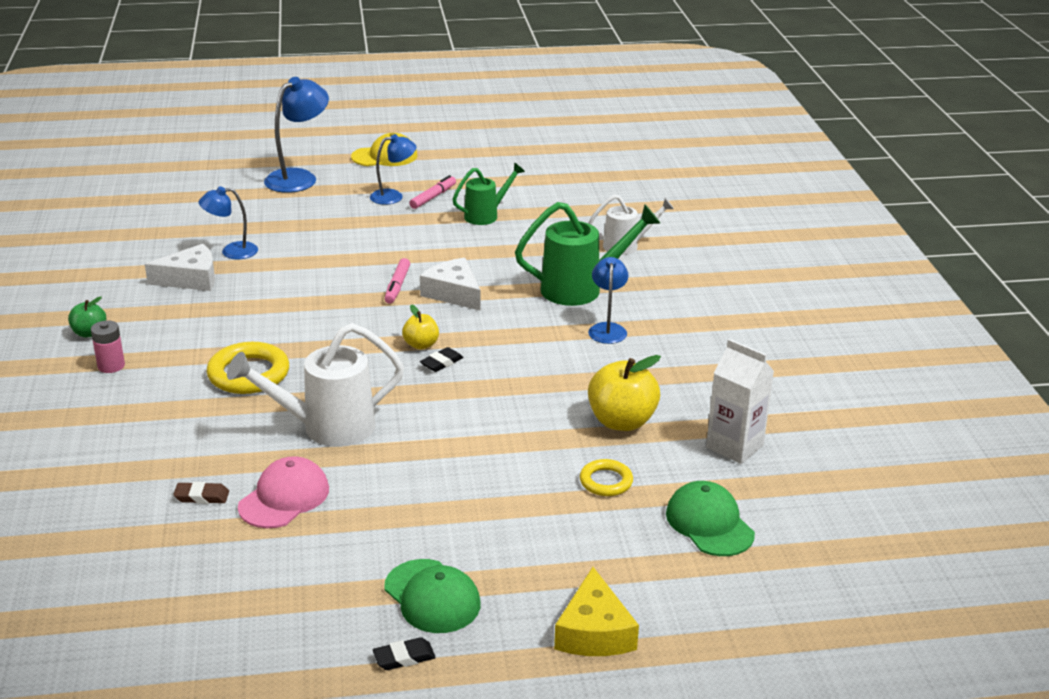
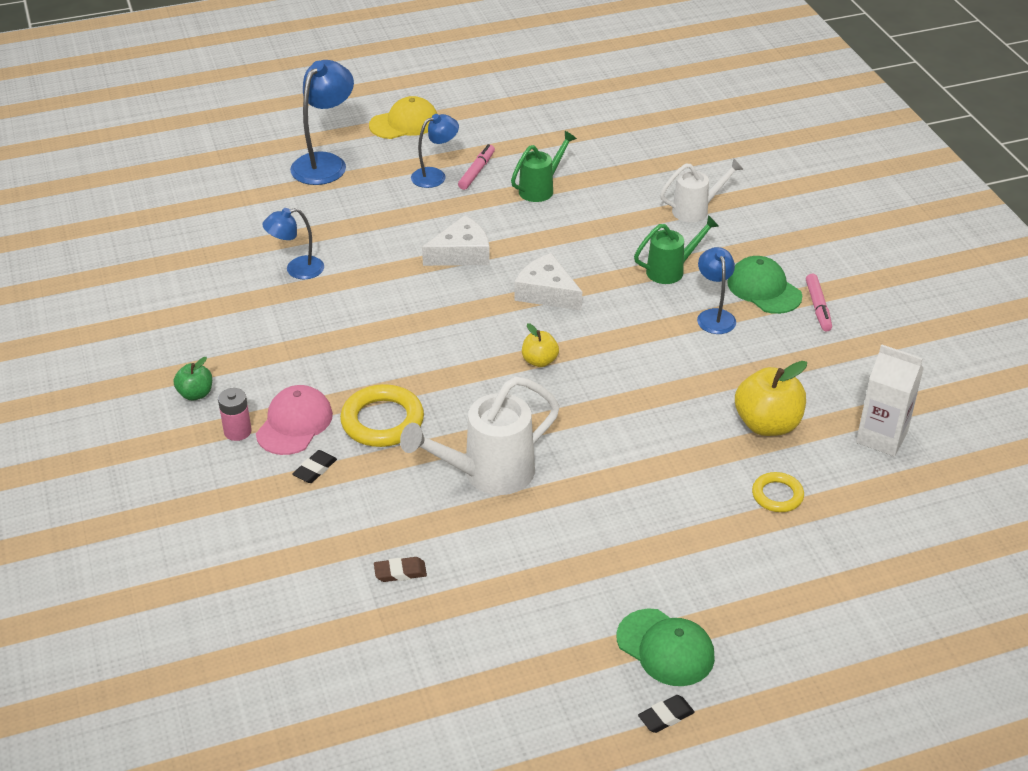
camera: 10 degrees left, 10 degrees up
(191, 279) = (270, 311): white cheese -> white cheese (461, 254)
(284, 498) = (481, 561): pink cap -> pink cap (294, 423)
(397, 286) = (486, 291): pink marker -> pink marker (818, 307)
(441, 363) = (568, 380): black eraser -> black eraser (315, 469)
(581, 289) = (671, 270): green watering can -> green watering can, size x0.62
(594, 632) = (825, 660): yellow cheese -> none
(709, 523) = (887, 527): green cap -> green cap (764, 289)

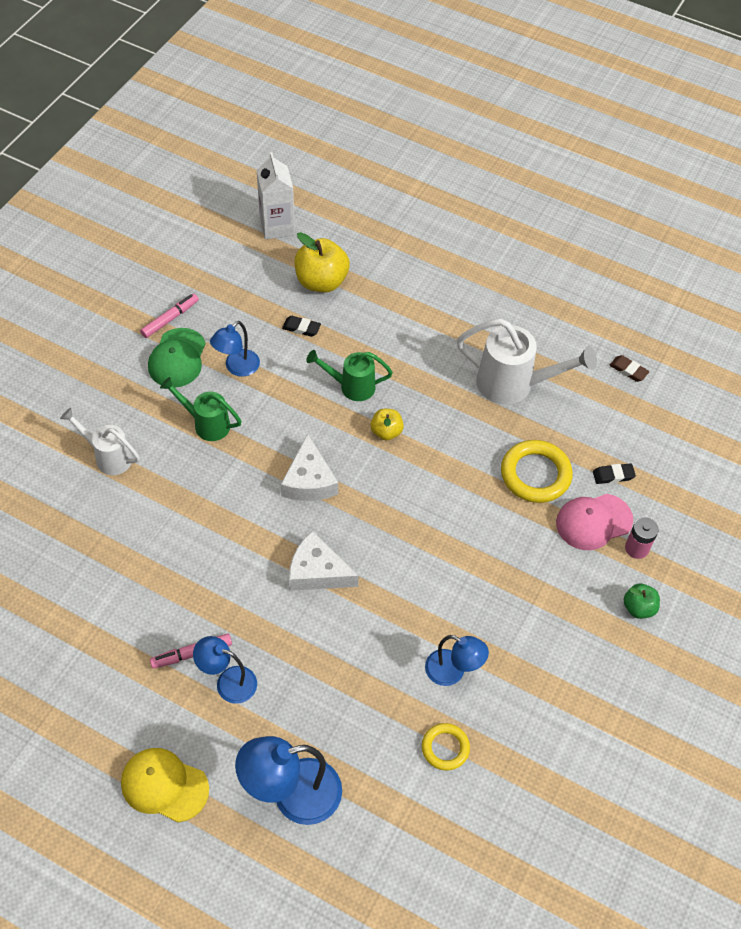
camera: 135 degrees left, 15 degrees up
(541, 189) = (174, 584): green watering can -> green watering can (351, 386)
(665, 648) = (538, 230): green cap -> none
(666, 716) = (577, 207): black eraser -> black eraser (301, 328)
(777, 495) = (378, 246): yellow ring -> yellow ring (445, 748)

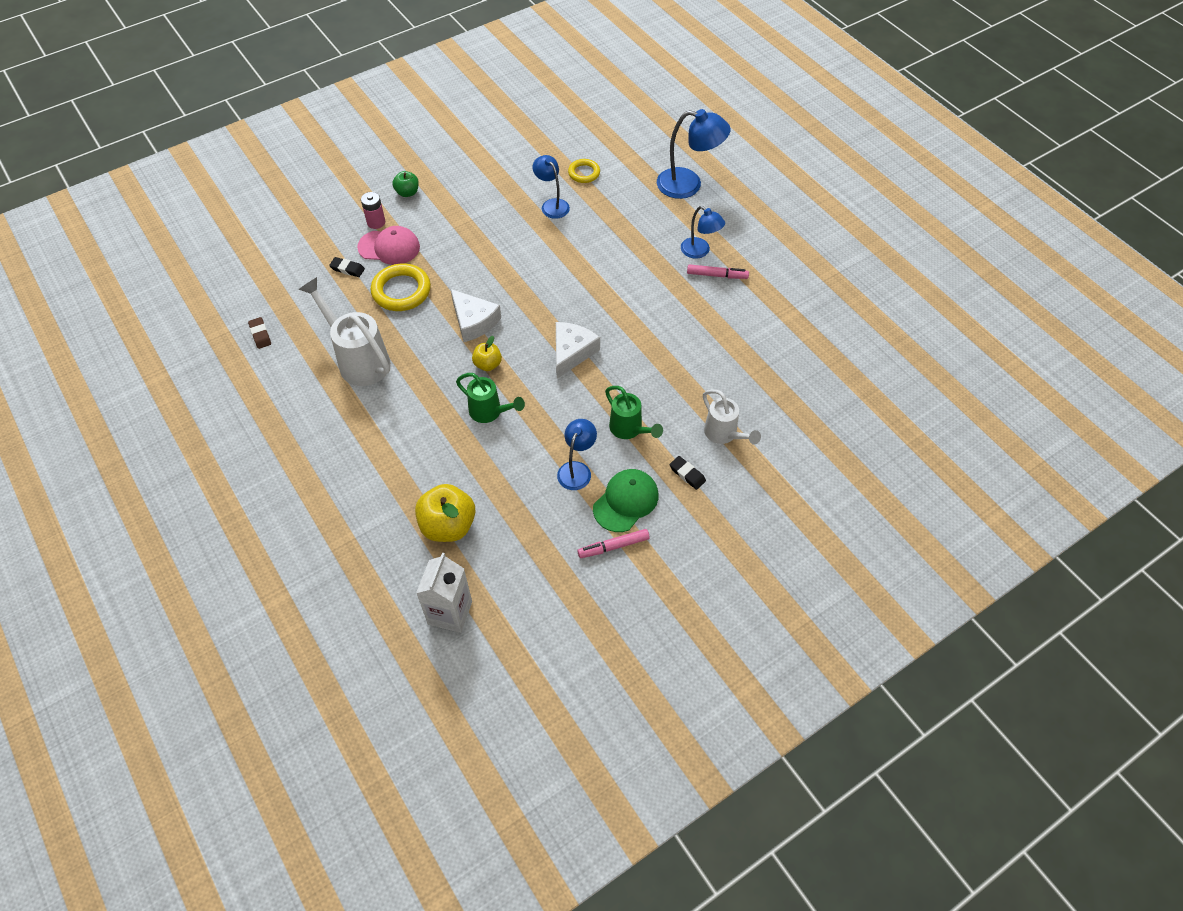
camera: 150 degrees left, 0 degrees up
(164, 785) = (765, 216): yellow cap -> none
(237, 368) = (577, 469): blue lamp -> blue lamp turned 45 degrees counterclockwise
(301, 328) = (497, 484): black eraser -> black eraser (687, 474)
(317, 571) = (603, 290): white cheese -> white cheese (473, 321)

